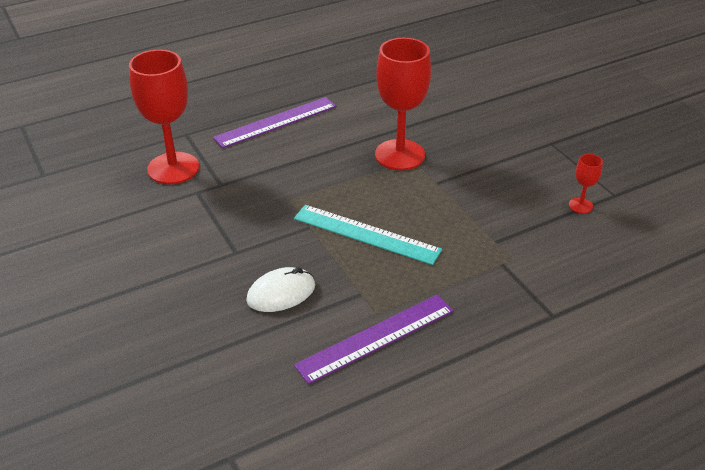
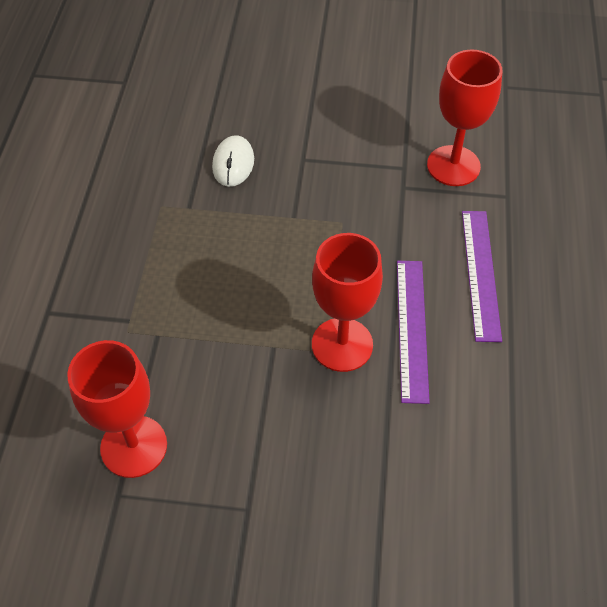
camera: 125 degrees right, 15 degrees up
(366, 234) = (250, 249): turquoise ruler -> none
(376, 337) = (139, 192): purple ruler -> purple ruler (412, 328)
(580, 205) = (134, 446): red goblet -> red goblet, size x2.25

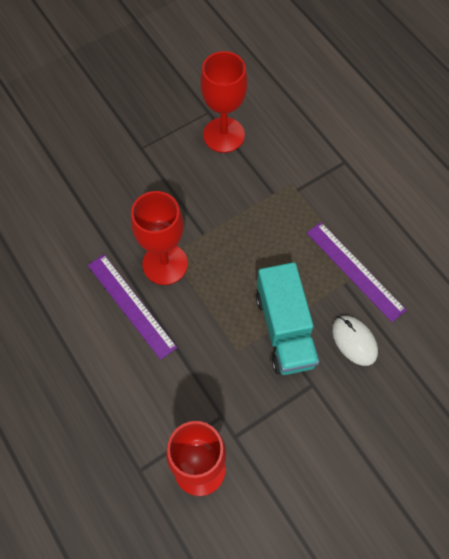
camera: 140 degrees right, 10 degrees up
(282, 210) = (285, 329): none -> turquoise truck
(481, 273) = (114, 381): purple ruler -> purple ruler (355, 270)

